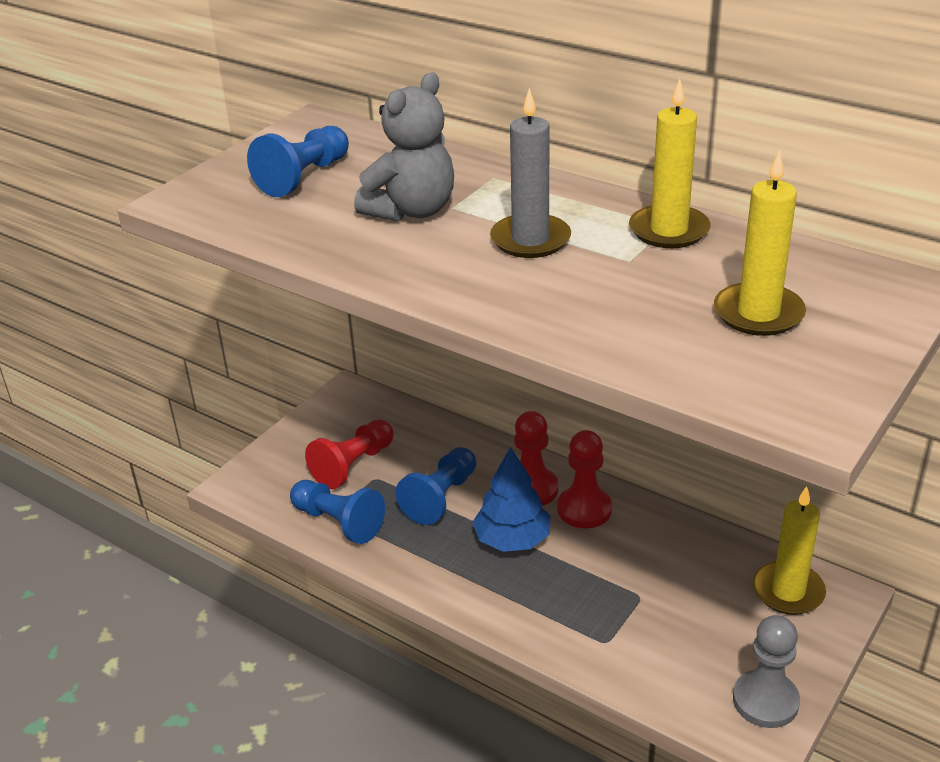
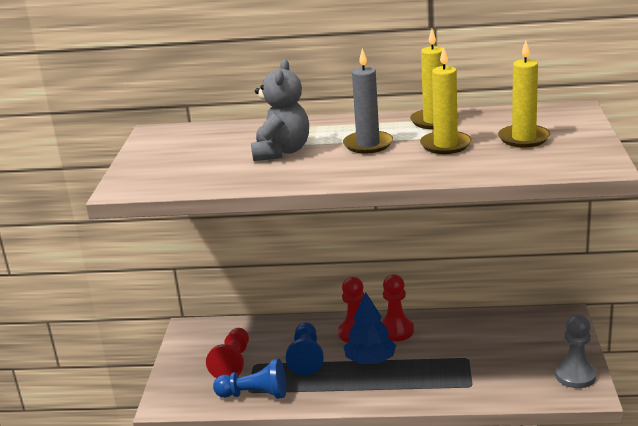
camera: 30 degrees left, 10 degrees down
(304, 177) = (190, 156): blue pawn -> none
(788, 591) = (538, 325): yellow candle -> yellow candle (445, 145)

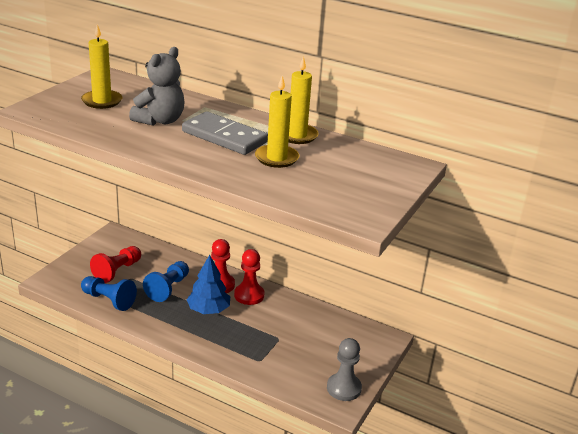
camera: 20 degrees right, 5 degrees up
(368, 144) = (224, 137): grey candle -> grey domino
(524, 138) = (340, 175): yellow candle -> yellow candle (102, 101)

